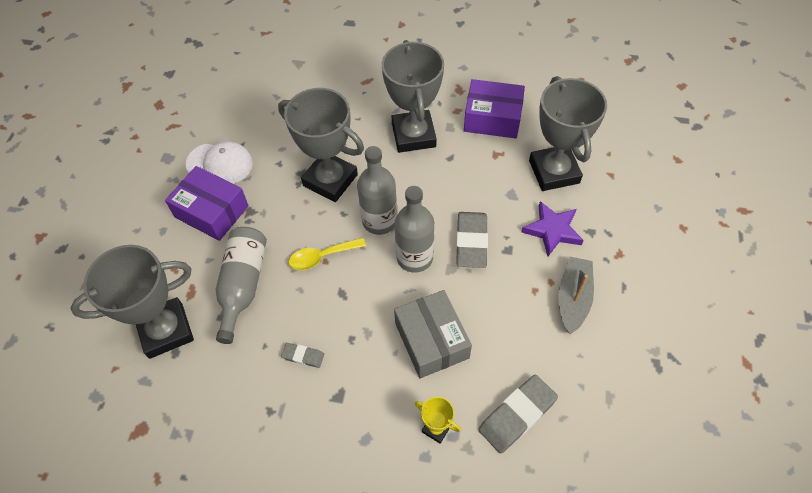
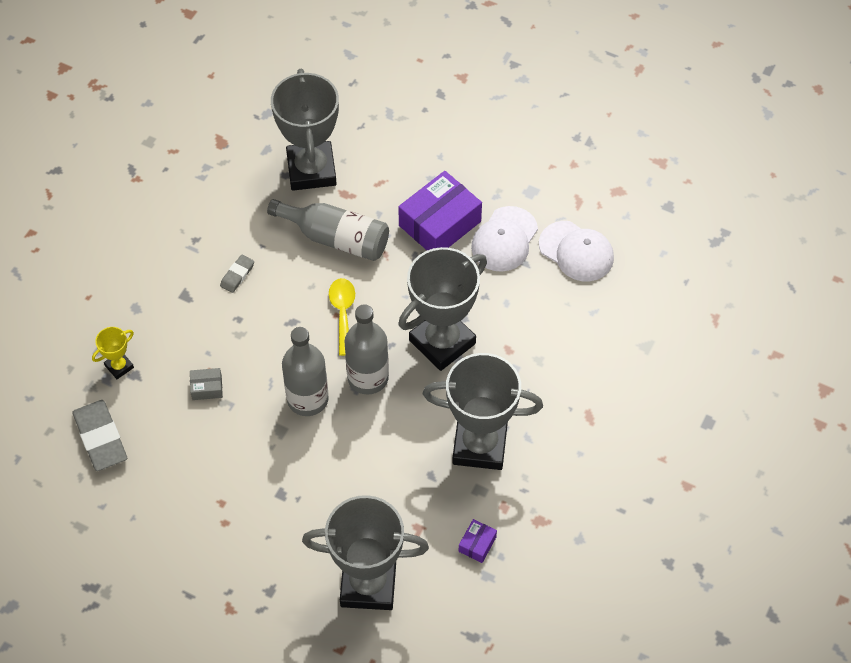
camera: 105 degrees right, 0 degrees up
(222, 117) = (576, 251): none -> white cap
(431, 340) = (207, 388): grey box -> grey box, size x0.45
(471, 242) = (305, 460): grey eraser -> none
(492, 118) = (477, 544): purple box -> purple box, size x0.45
(552, 230) = (287, 550): purple star -> none
(573, 298) = (196, 537): grey boat -> none

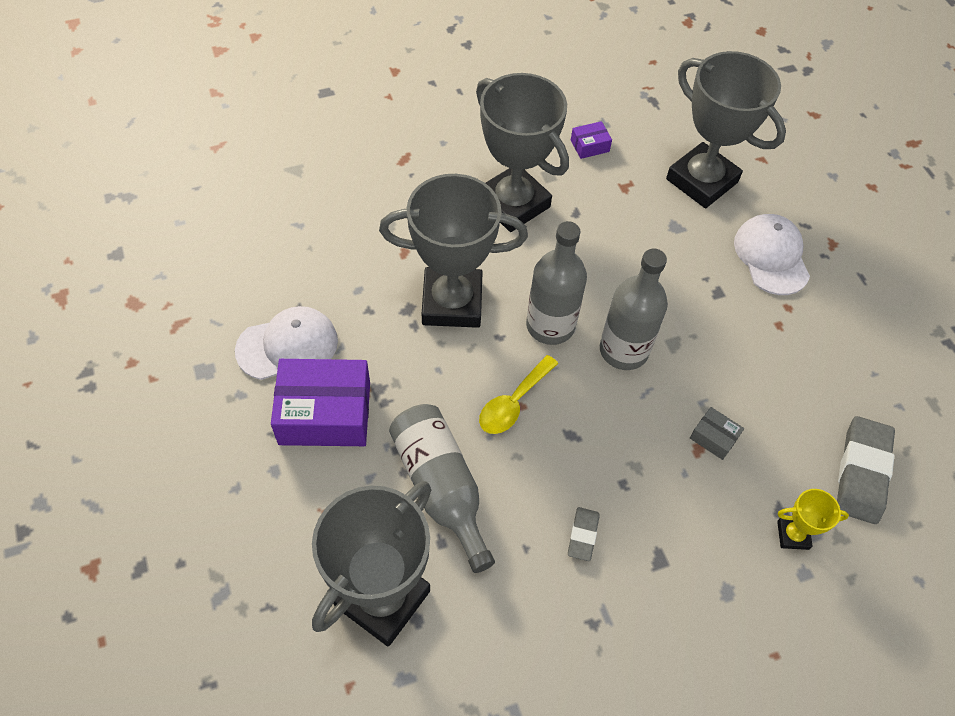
camera: 140 degrees left, 0 degrees up
(237, 275) = (583, 535): grey eraser -> grey eraser turned 60 degrees counterclockwise
(576, 251) = (243, 282): white cap -> white cap (771, 256)

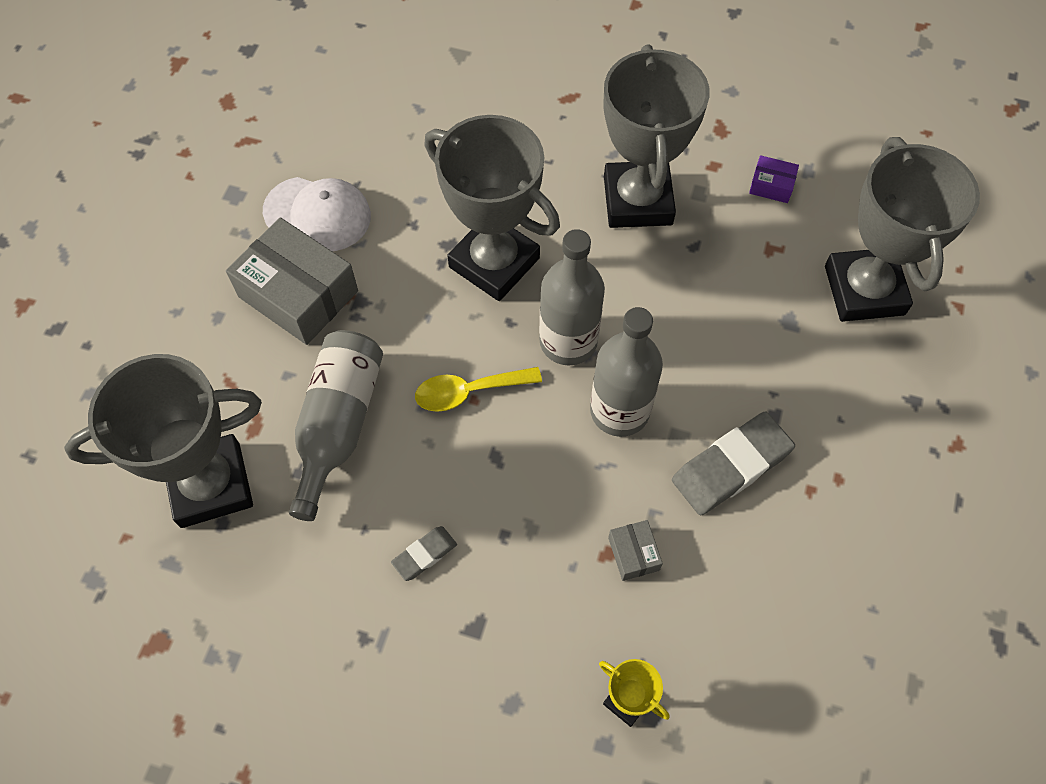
camera: 40 degrees right, 5 degrees up
(325, 413) = (298, 294): purple box -> grey box
(771, 256) = (870, 415): white cap -> none
(861, 472) = (760, 695): grey eraser -> grey eraser (731, 466)

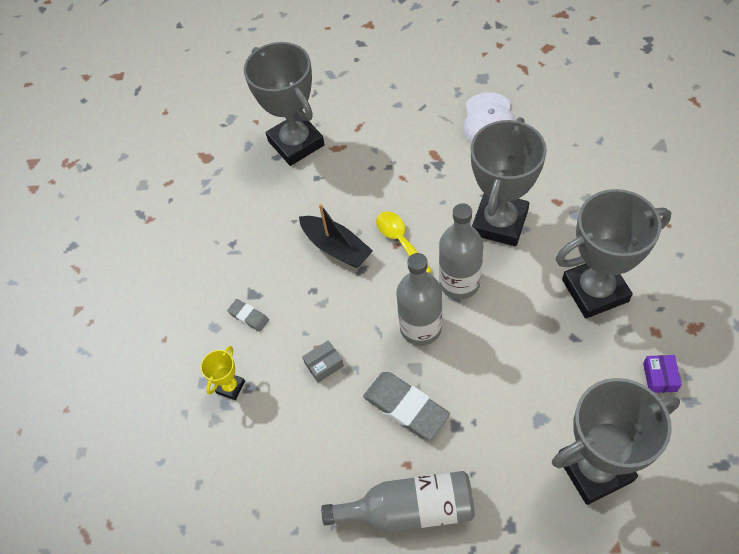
camera: 80 degrees right, 5 degrees down
(298, 294) = (429, 134): grey box -> none
(338, 425) = (352, 185): grey bottle -> grey bottle (409, 509)
(424, 555) = (288, 254): grey eraser -> grey eraser (248, 317)
(443, 481) = (336, 248): none -> black boat

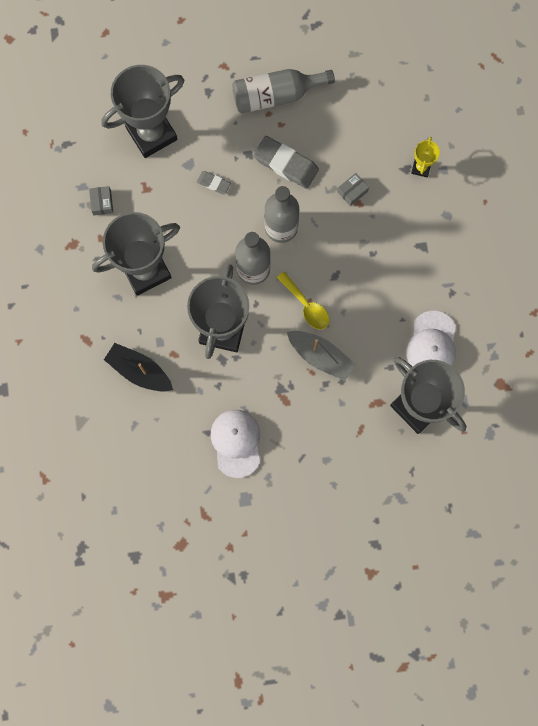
camera: 165 degrees right, 20 degrees up
(248, 317) = (421, 226): grey eraser -> grey eraser (213, 183)
(267, 195) = (432, 344): none -> white cap
(336, 248) = (360, 295): black boat -> black boat (139, 371)
(390, 191) = (320, 356): none -> grey boat
(659, 377) = (102, 203): purple box -> grey box

